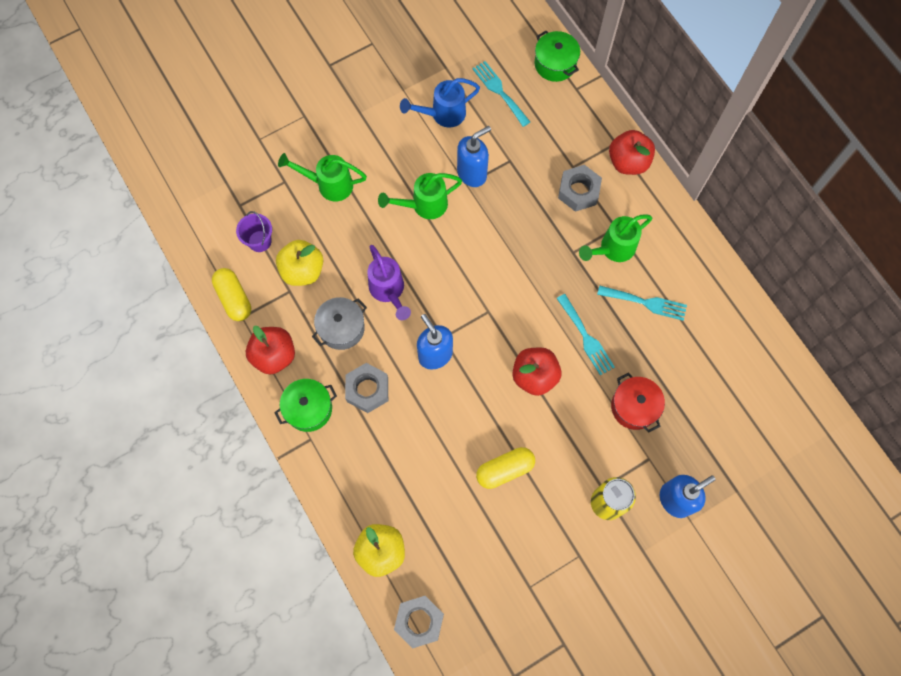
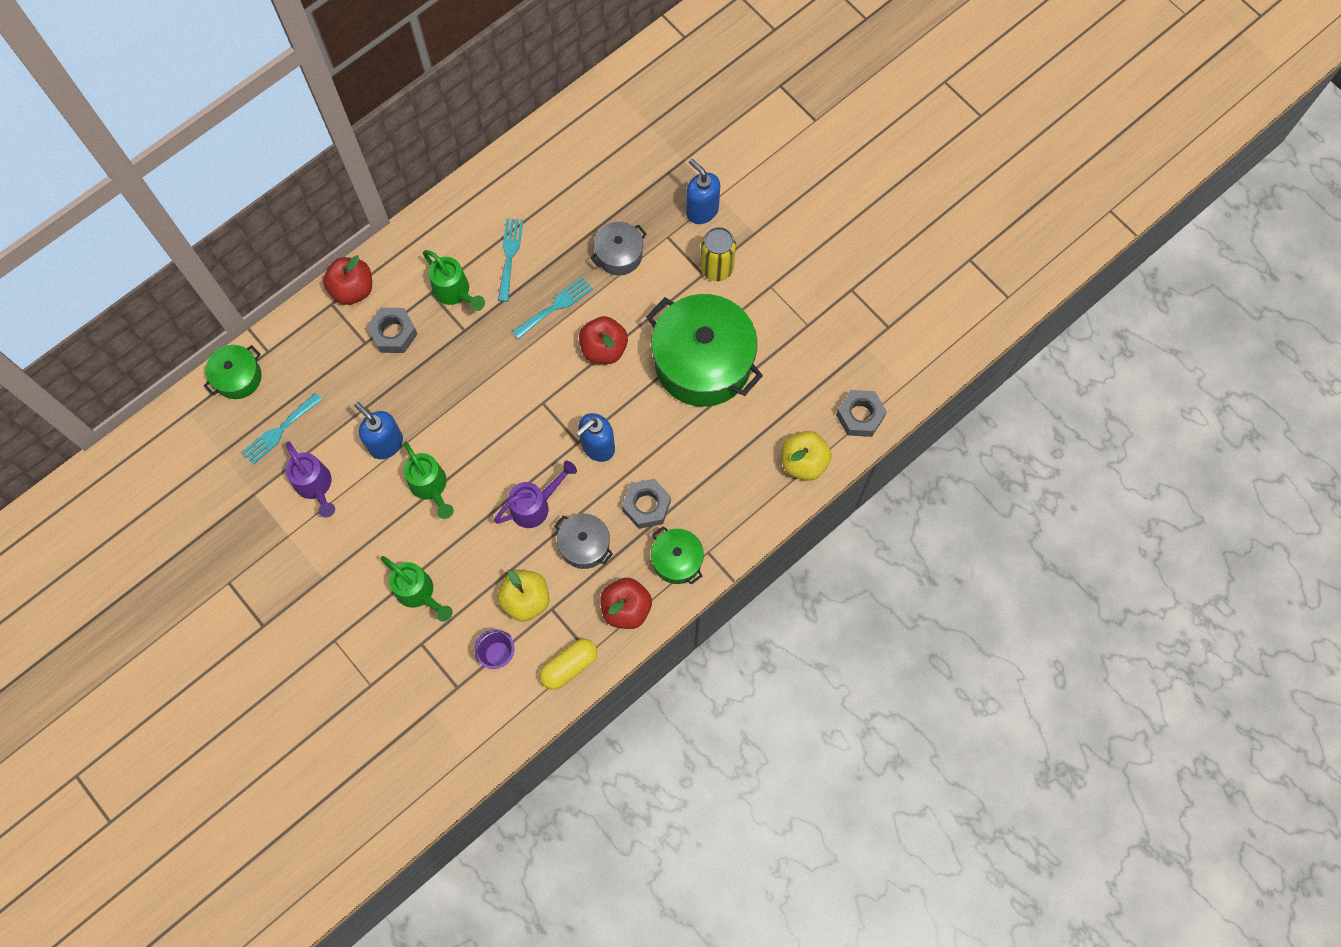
camera: 100 degrees left, 0 degrees up
(329, 185) = (419, 593): green watering can -> green watering can turned 45 degrees counterclockwise
(443, 114) = (315, 486): blue watering can -> purple watering can
(505, 469) = (703, 362): yellow capsule -> green pot
(634, 407) = (619, 255): red pot -> grey pot

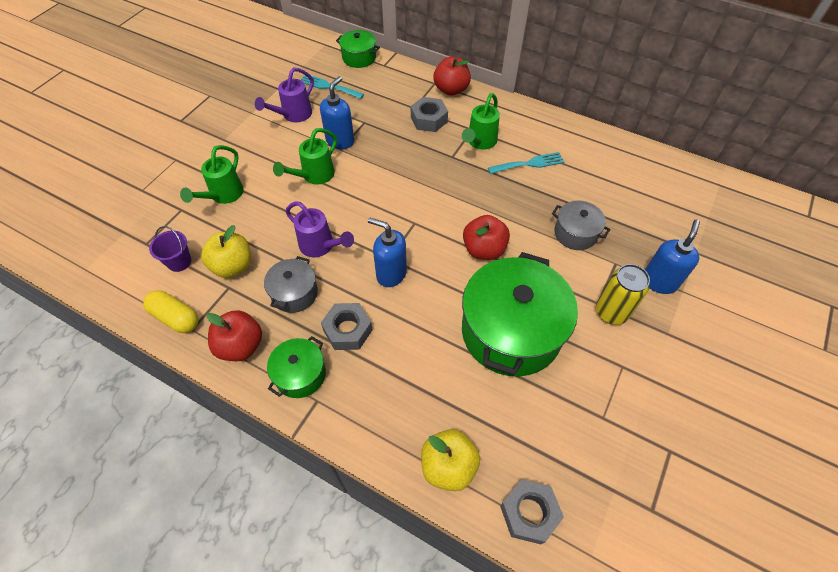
camera: 70 degrees right, 15 degrees down
(555, 306) = (503, 205): turquoise fork -> none

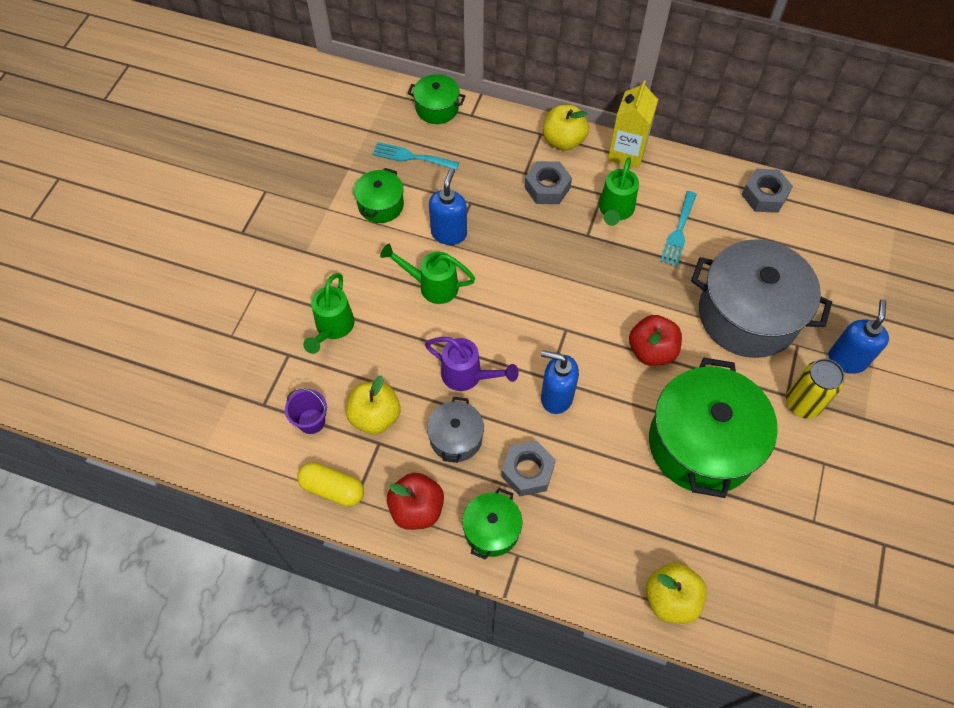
camera: 10 degrees left, 5 degrees up
(293, 115) = (381, 205): purple watering can -> green pot
(314, 176) = (432, 286): green watering can -> green watering can turned 75 degrees clockwise
(451, 90) = (563, 141): red apple -> yellow apple
(500, 103) = (627, 152): none -> yellow carton
(529, 164) = (678, 232): turquoise fork -> turquoise fork turned 135 degrees clockwise
(529, 513) = (760, 631): grey nut -> grey nut (764, 195)
(575, 233) = (748, 315): grey pot -> grey pot, size x2.05

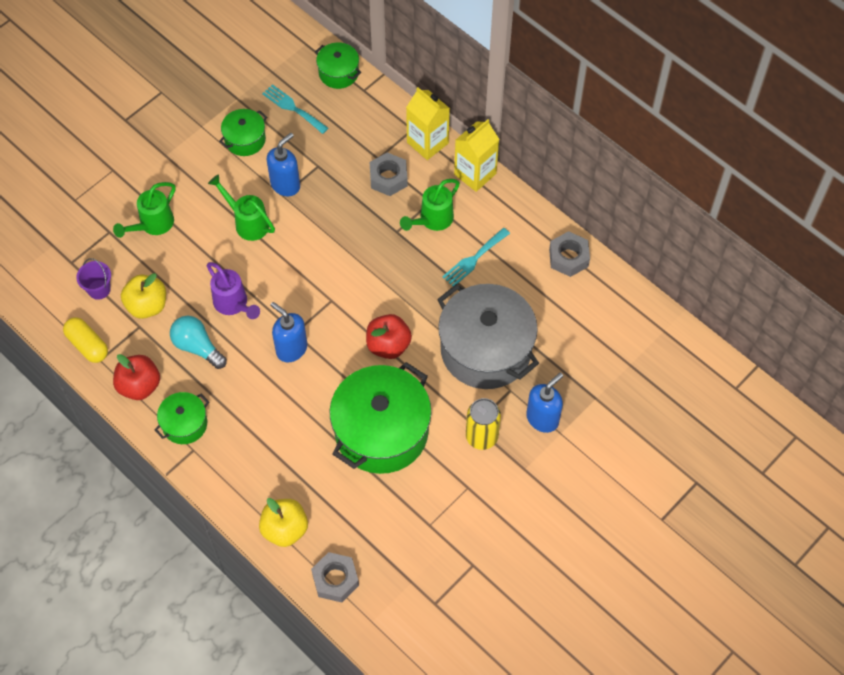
camera: 25 degrees right, 0 degrees up
(456, 438) = (197, 347): grey pot -> turquoise light bulb
(527, 471) = (236, 394): grey nut -> grey nut (335, 579)
(563, 141) = (427, 143): yellow apple -> yellow carton

